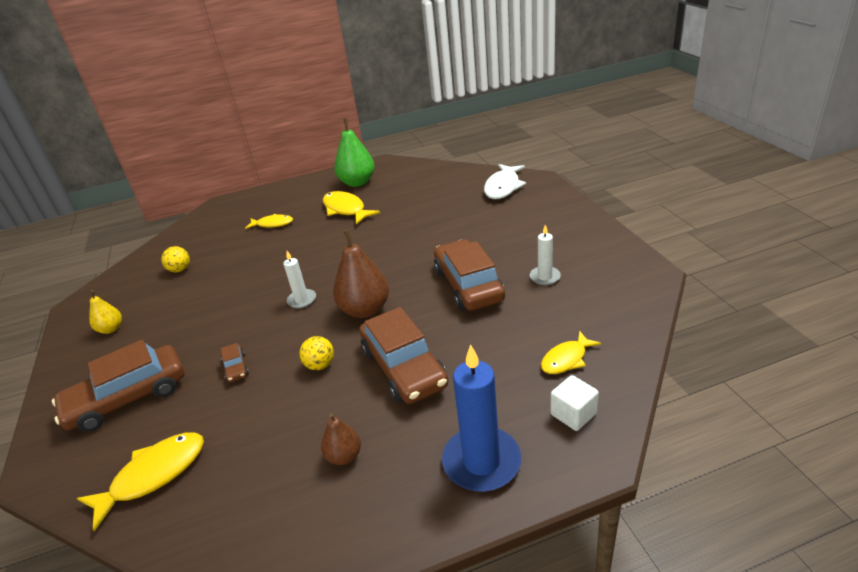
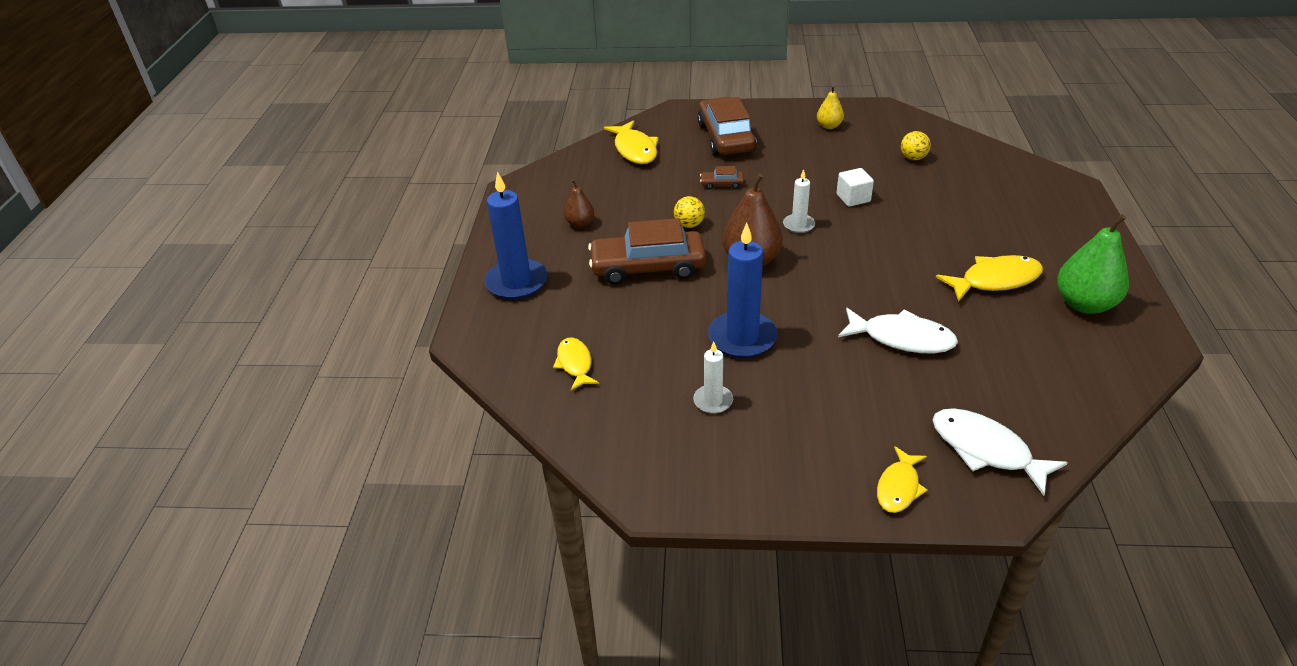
camera: 110 degrees right, 5 degrees up
(272, 224) = (986, 220): yellow fish -> yellow fish (899, 487)
(426, 226) = (902, 338): none -> white fish
(468, 285) = (742, 338): brown car -> blue candle
(573, 414) = (514, 343): white cube -> white cube (853, 198)

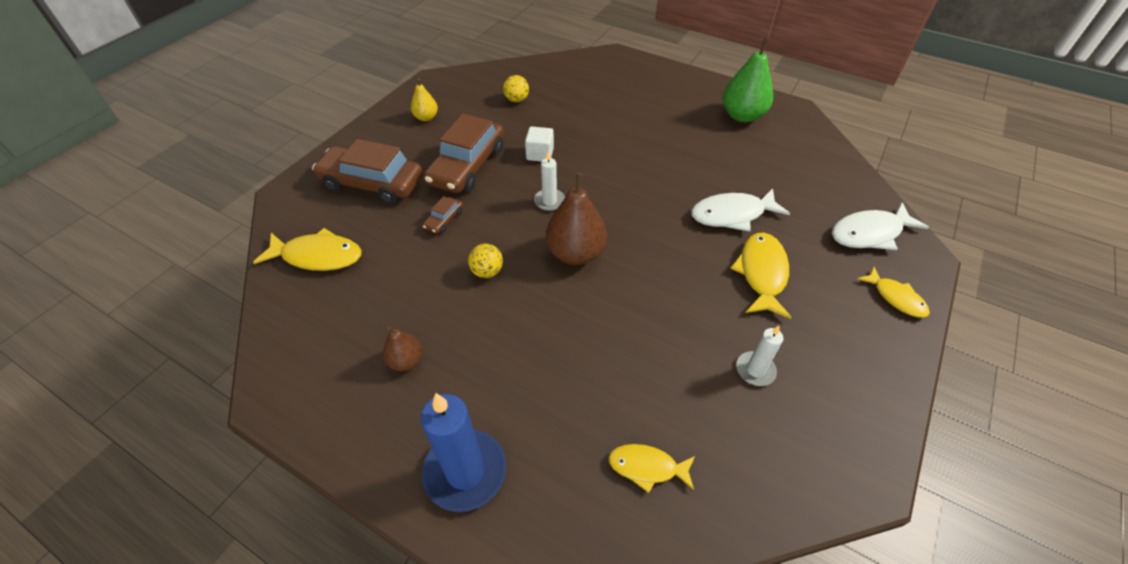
camera: 65 degrees left, 10 degrees up
(648, 267) = (529, 334): brown car -> brown car (467, 166)
(742, 338) = (679, 309): blue candle -> none
(902, 338) = (732, 215): white fish -> white fish turned 150 degrees counterclockwise
(995, 280) = (694, 138): yellow fish -> yellow fish (762, 273)

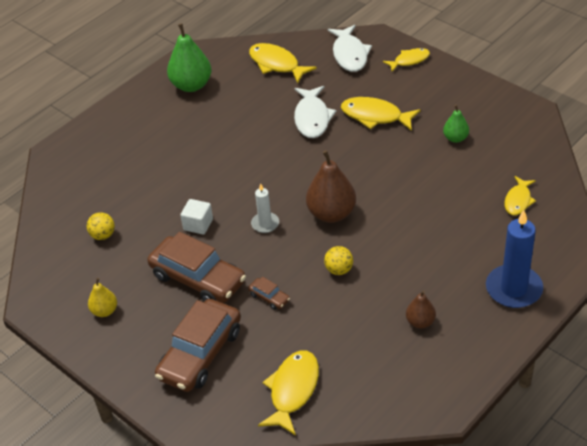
camera: 75 degrees left, 5 degrees down
(755, 370) = (455, 138): white candle -> green pear
(812, 171) = (276, 64): none -> yellow fish

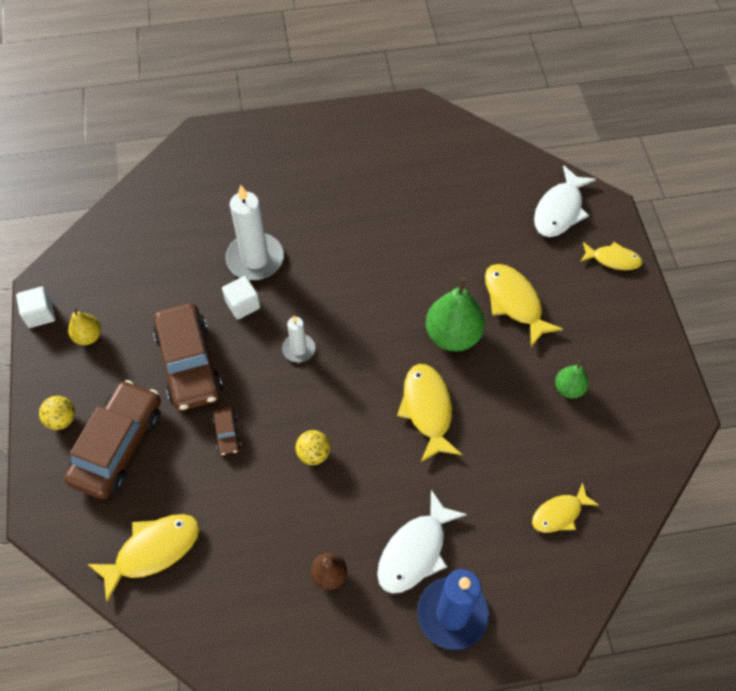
camera: 35 degrees right, 15 degrees up
(51, 322) = (40, 314): none -> white cube
(103, 235) = (158, 255): yellow ball -> yellow ball (62, 419)
(177, 195) = (255, 259): none -> white candle
(191, 85) = (379, 143): green pear -> green pear (453, 335)
(200, 354) = (118, 445): brown car -> brown car turned 135 degrees clockwise
(276, 64) = (478, 173): yellow fish -> yellow fish (427, 410)
(312, 118) = (453, 260): white fish -> white fish (415, 551)
(331, 213) = (367, 385): brown pear -> none

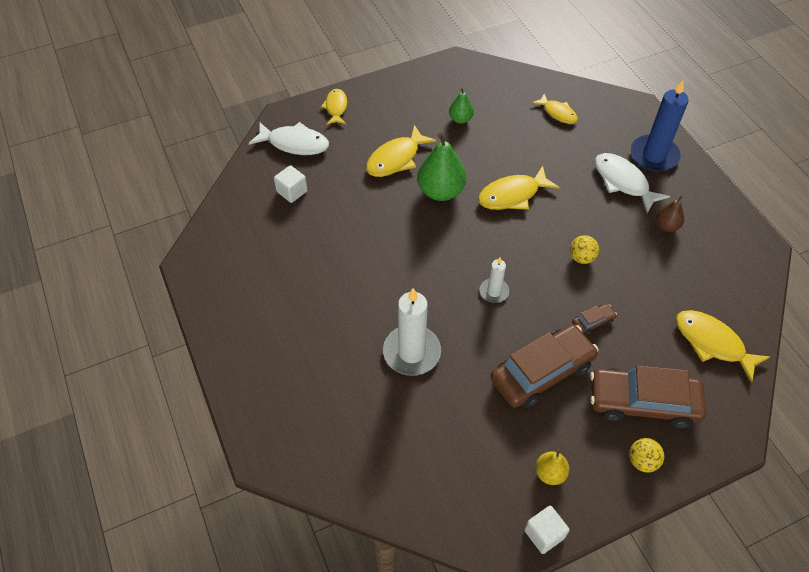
camera: 105 degrees left, 5 degrees down
(243, 305) = (465, 347): white cube -> white cube (292, 191)
(415, 551) = (623, 182): white fish -> white fish turned 150 degrees counterclockwise

